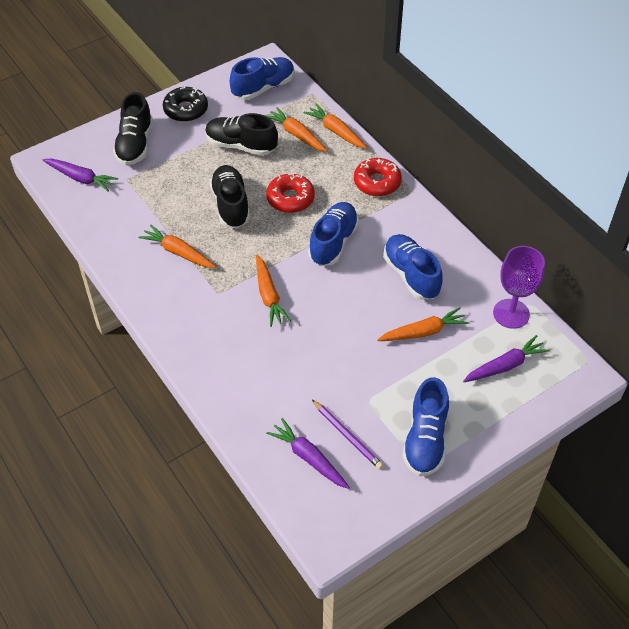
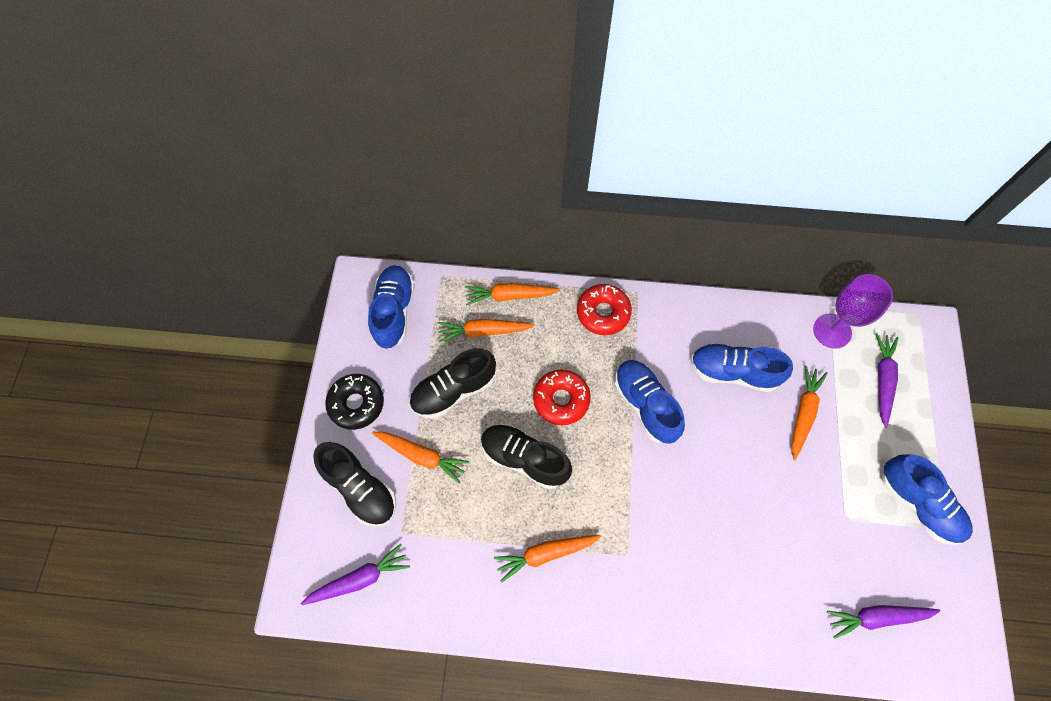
camera: 50 degrees left, 15 degrees up
(269, 296) = (666, 510): orange carrot -> orange carrot (422, 456)
(347, 436) = (873, 564): purple pencil -> none

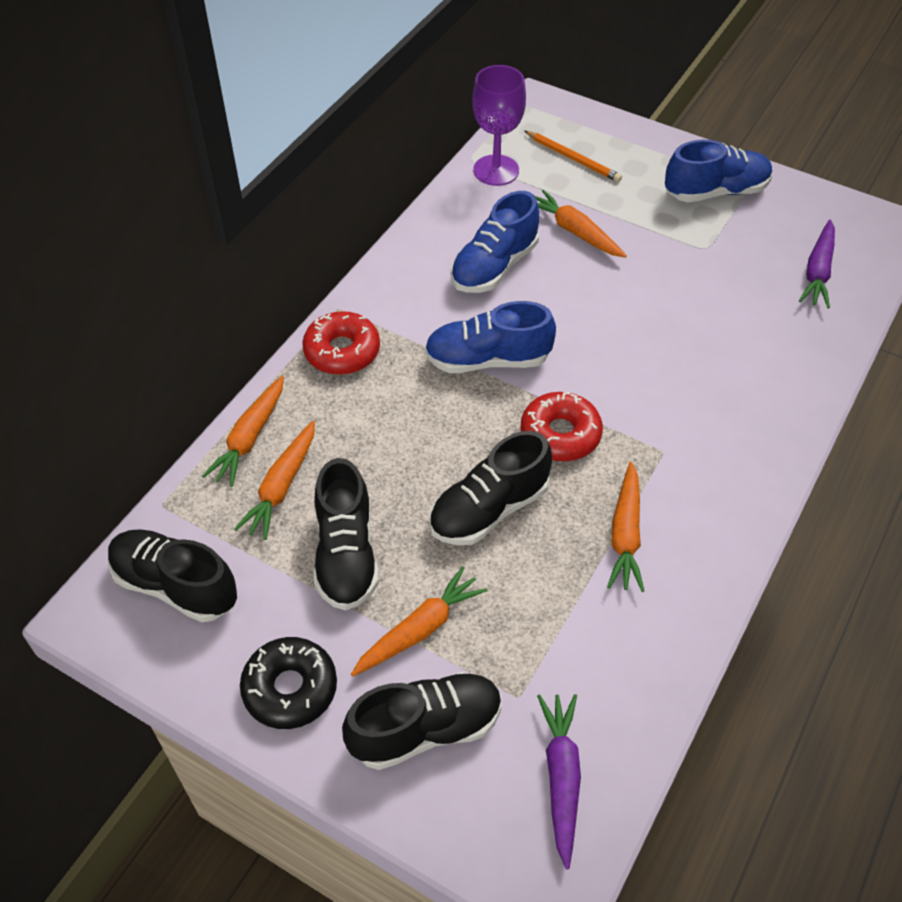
camera: 65 degrees left, 15 degrees down
(394, 312) = (175, 586): blue shoe -> black shoe
(561, 400) = (431, 439): red donut -> red donut (560, 434)
(882, 380) = (573, 158): purple carrot -> orange pencil

